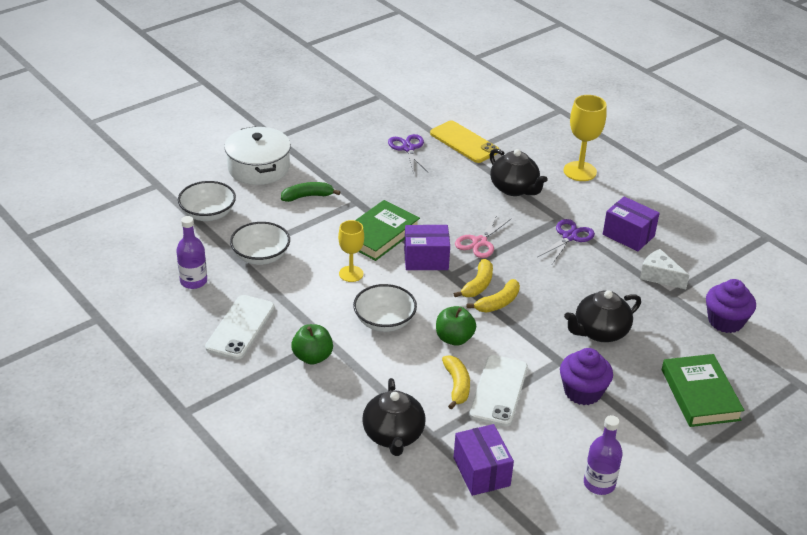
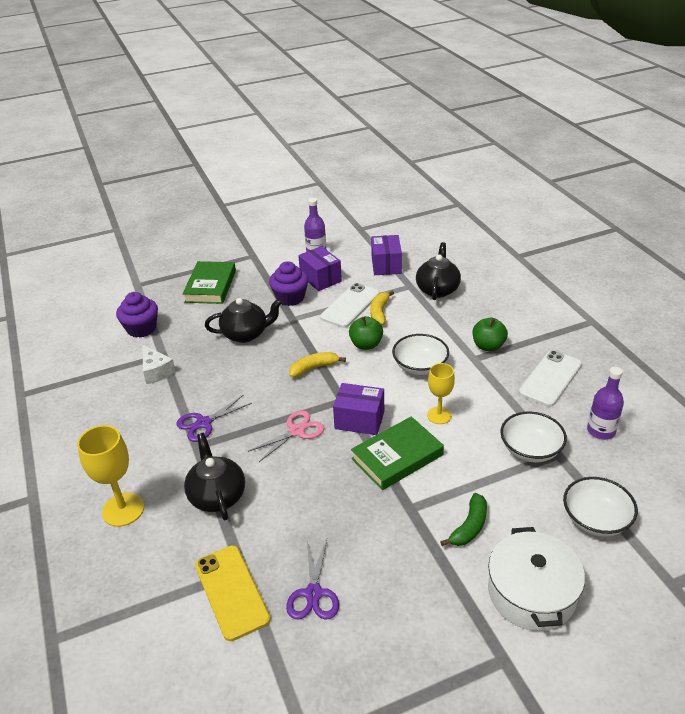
camera: 160 degrees left, 0 degrees up
(307, 196) = (469, 527): green banana -> green banana turned 60 degrees counterclockwise
(478, 285) = (322, 386): yellow banana -> none
(628, 235) = (145, 416): purple box -> purple box (320, 278)

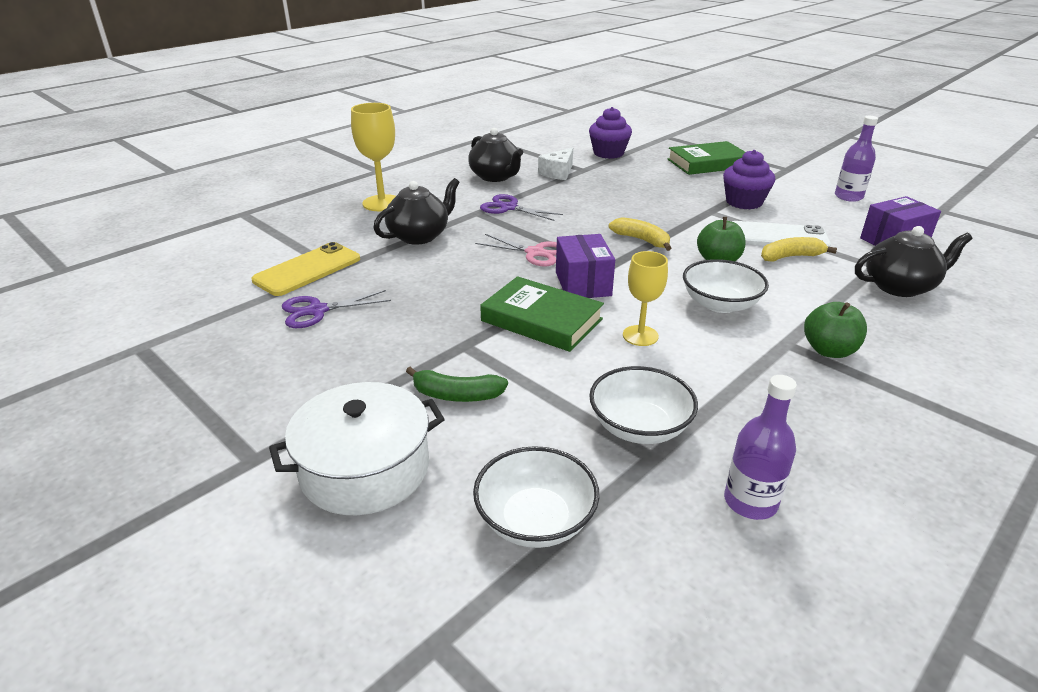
camera: 65 degrees right, 5 degrees down
(246, 334) = (655, 195): black teapot -> black teapot (496, 177)
(320, 278) = (802, 210): purple box -> none
(550, 378) = (824, 424): white phone -> none

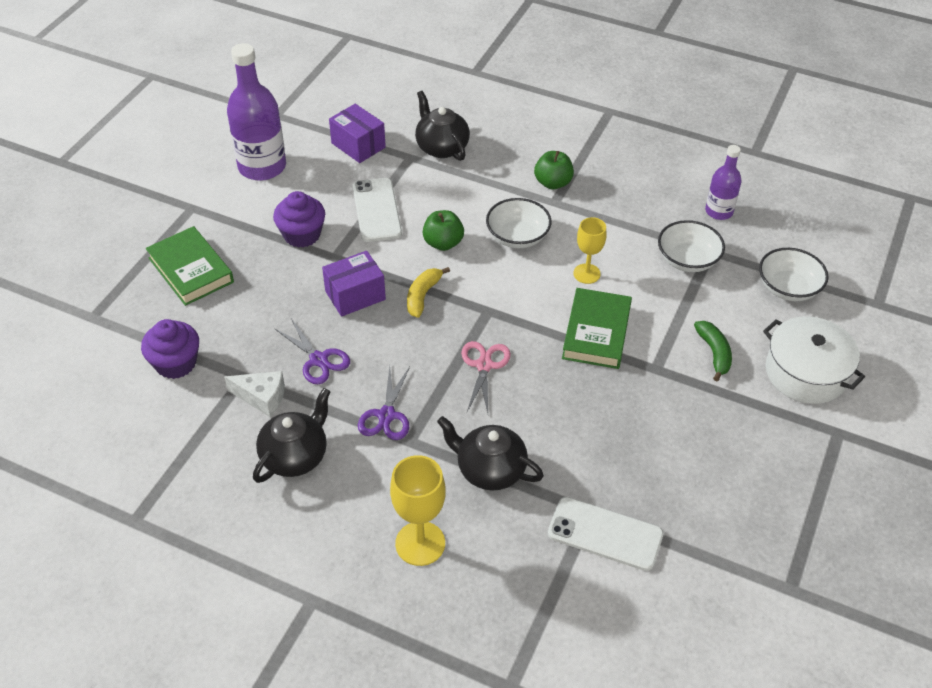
camera: 110 degrees left, 15 degrees up
(307, 269) = (605, 534): yellow phone -> white phone
(317, 311) = (667, 486): purple scissors -> purple scissors (318, 360)
(583, 284) = (526, 320): purple box -> purple box (355, 295)
(791, 257) = (415, 202): yellow banana -> none
(848, 197) = (262, 167): purple bottle -> purple bottle, size x1.77

